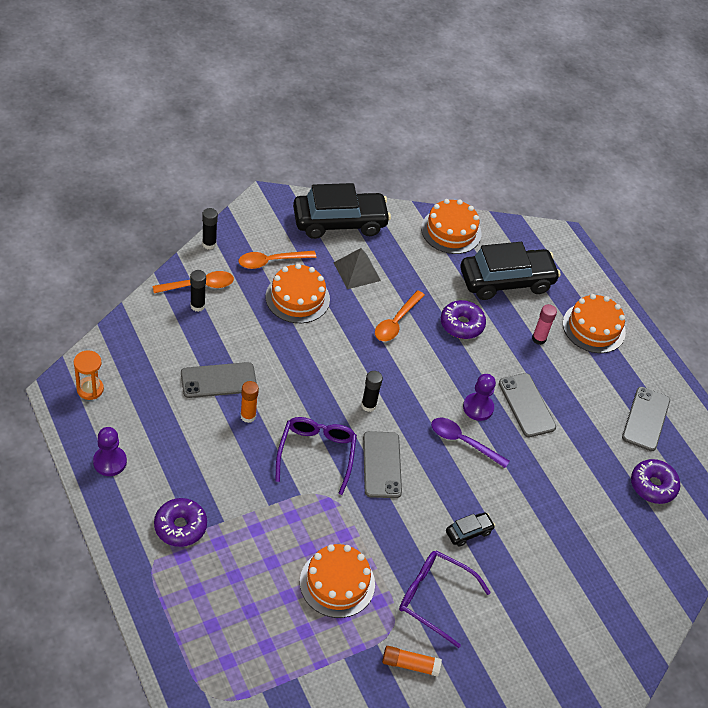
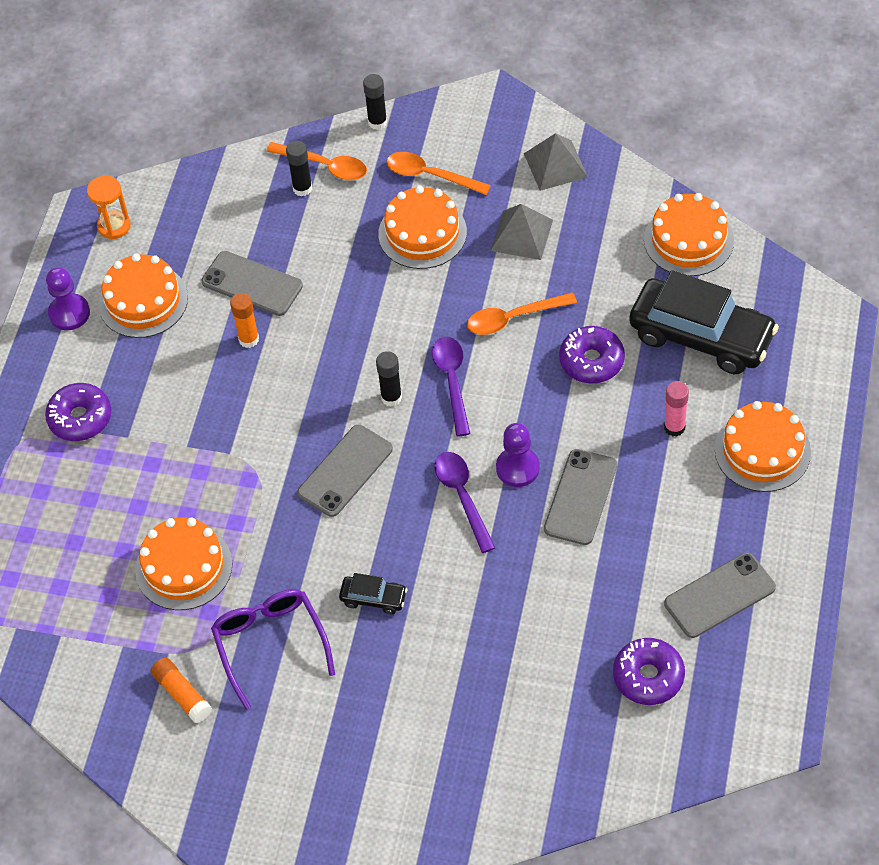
camera: 50 degrees right, 5 degrees up
(155, 427) = (143, 301): none -> orange cake
(316, 454) = (284, 420): purple glasses -> none
(339, 222) = (555, 165): black car -> grey pyramid
(395, 377) = (452, 381): none -> purple spoon

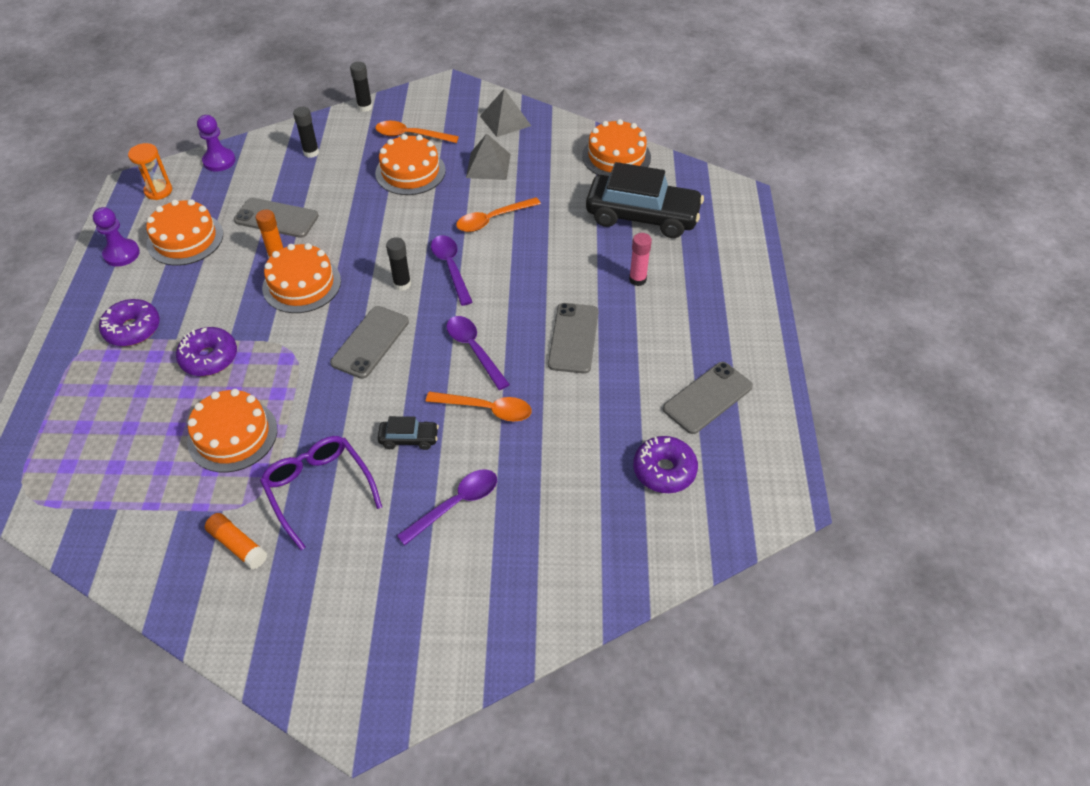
camera: 15 degrees left, 5 degrees down
(325, 166) = (327, 137): orange spoon -> orange spoon (487, 409)
(414, 682) = (456, 504): none -> purple spoon
(517, 468) = (516, 323): purple pawn -> purple pawn (219, 161)
(591, 361) = (560, 241): purple donut -> purple donut (209, 358)
(762, 451) = (712, 288): orange cake -> orange cake (302, 284)

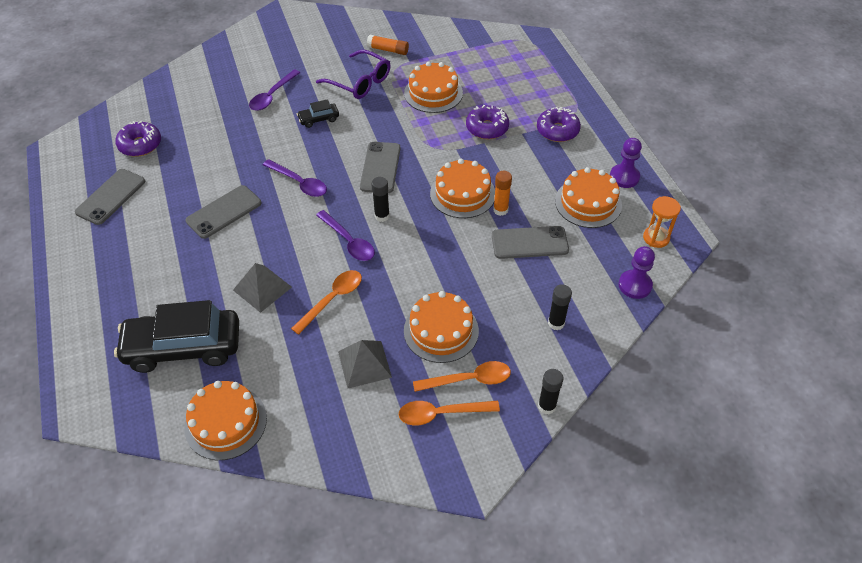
camera: 160 degrees right, 0 degrees up
(487, 409) = (273, 148): orange spoon -> orange spoon (441, 413)
(505, 120) = (373, 439): grey pyramid -> grey pyramid (262, 288)
(573, 338) = (224, 212): grey phone -> grey phone turned 60 degrees clockwise
(637, 279) = (178, 277): pink glue stick -> none

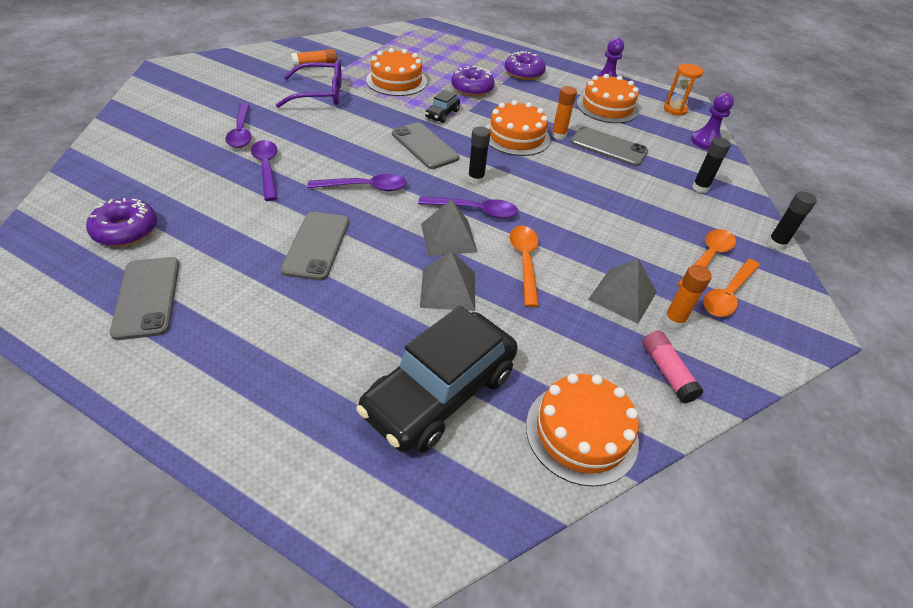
camera: 45 degrees left, 5 degrees down
(257, 135) = (267, 168): none -> purple spoon
(306, 252) = (448, 237): none -> grey pyramid
(319, 119) = (316, 133): black car -> black car (442, 114)
(321, 429) = (667, 372): none -> pink glue stick
(374, 403) = (674, 320): none -> orange glue stick
(441, 330) = (639, 236): orange cake -> none
(529, 243) = (608, 147): grey phone -> grey phone turned 75 degrees clockwise

